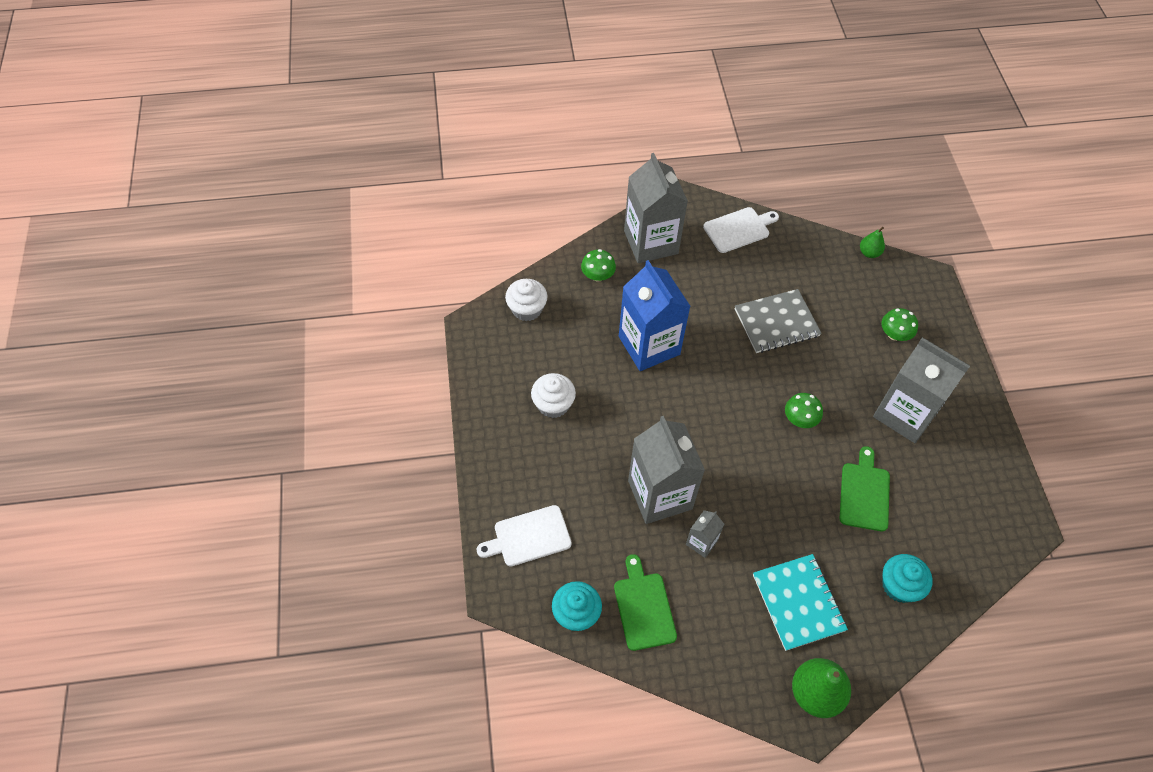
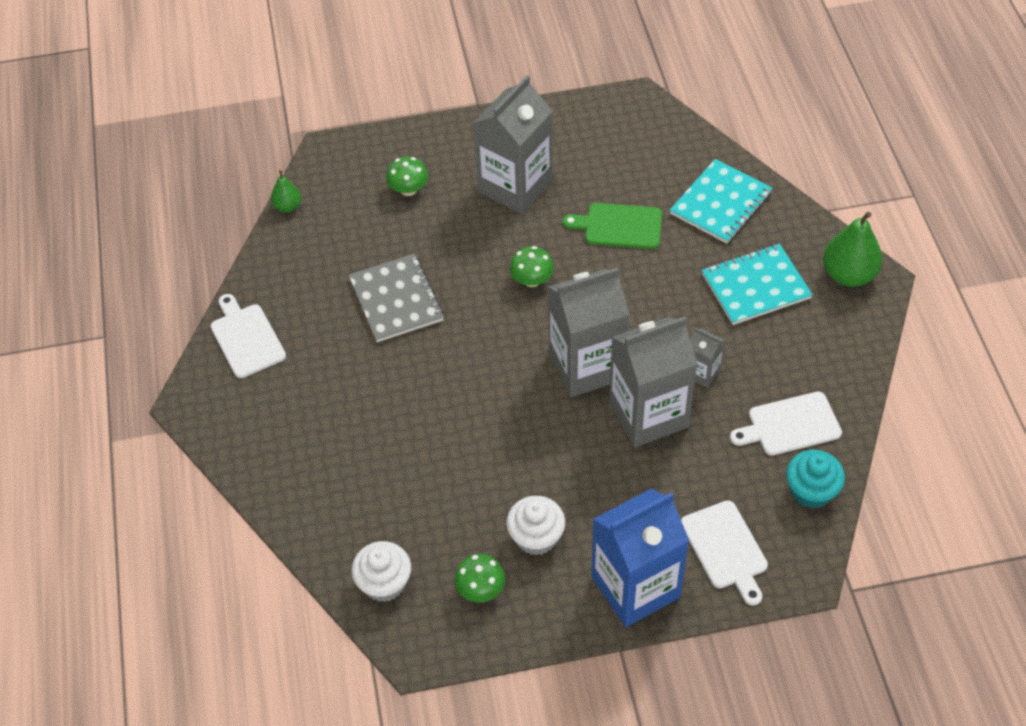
camera: 90 degrees left, 5 degrees down
(598, 275) = (324, 498): green mushroom -> green mushroom (480, 589)
(643, 607) = (790, 425): green cutting board -> white cutting board
(649, 345) = (437, 433): blue carton -> blue carton (635, 587)
(651, 242) = (266, 438): grey carton -> grey carton (586, 366)
(899, 586) = (720, 203): turquoise cupcake -> turquoise notebook

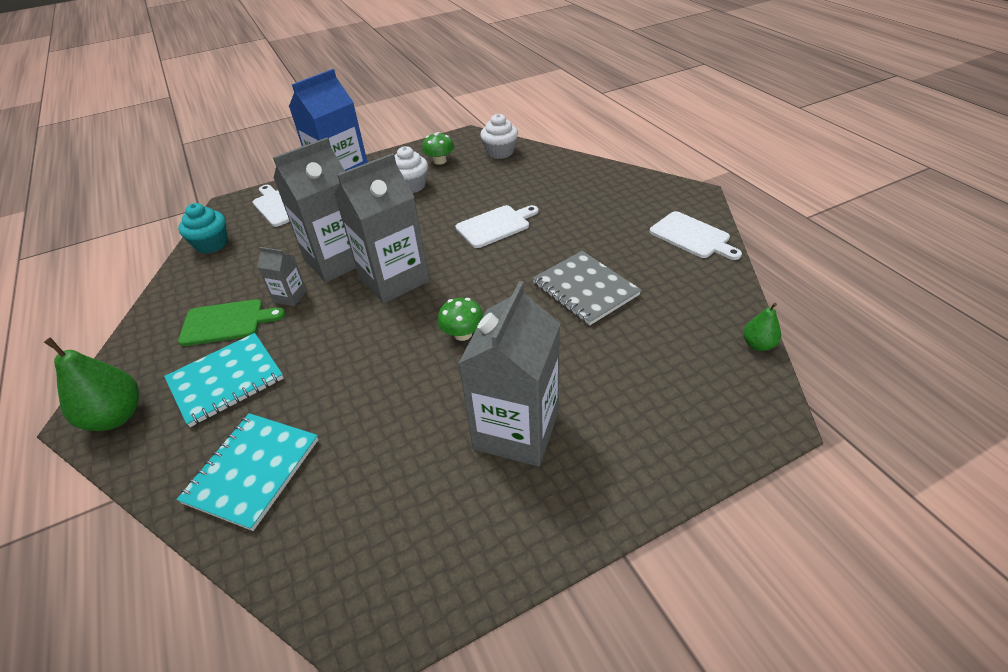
camera: 165 degrees right, 10 degrees down
(408, 189) = (641, 395): green mushroom -> none
(619, 226) = (379, 410): green cutting board -> green cutting board (226, 322)
(790, 425) = (218, 277): white cutting board -> white cutting board (495, 225)

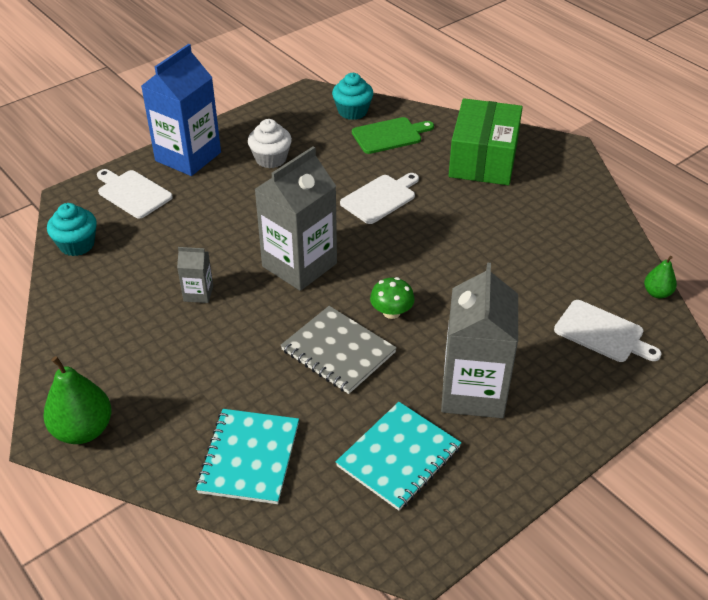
camera: 15 degrees left, 0 degrees up
(226, 322) = (144, 327): green cutting board -> green cutting board (389, 135)
(226, 380) = (177, 383): turquoise notebook -> turquoise notebook (398, 457)
(337, 260) = (229, 250): grey carton -> none
(440, 161) = (290, 126): green mushroom -> none
(500, 152) = (352, 111): white cupcake -> turquoise cupcake
(585, 289) = (491, 256): grey notebook -> grey notebook (338, 351)
(607, 199) = (483, 159): none -> green box
(692, 236) = (576, 194): white cutting board -> white cutting board (602, 333)

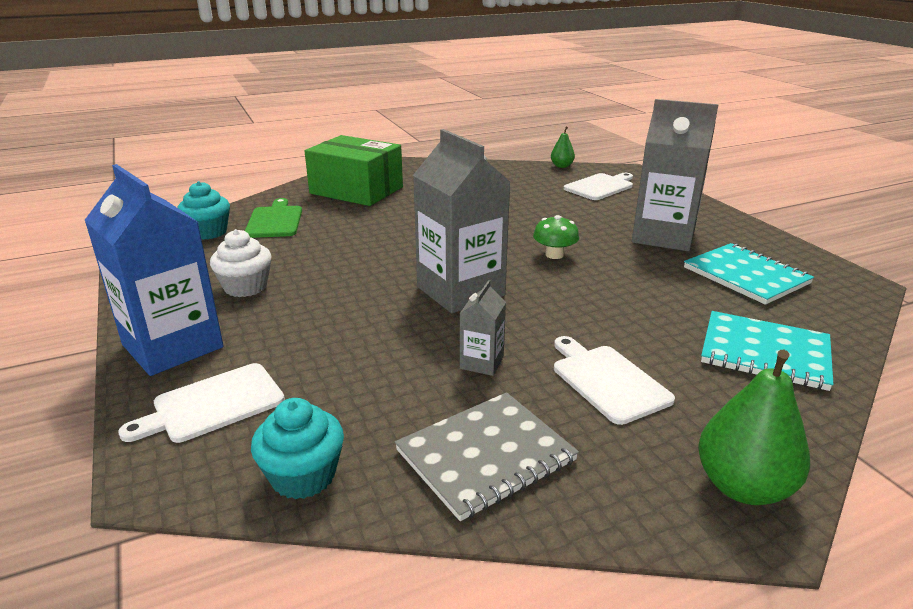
camera: 75 degrees left, 15 degrees down
(338, 351) = (605, 286): grey notebook -> grey notebook (485, 455)
(380, 198) = (376, 238): white cutting board -> white cutting board (607, 381)

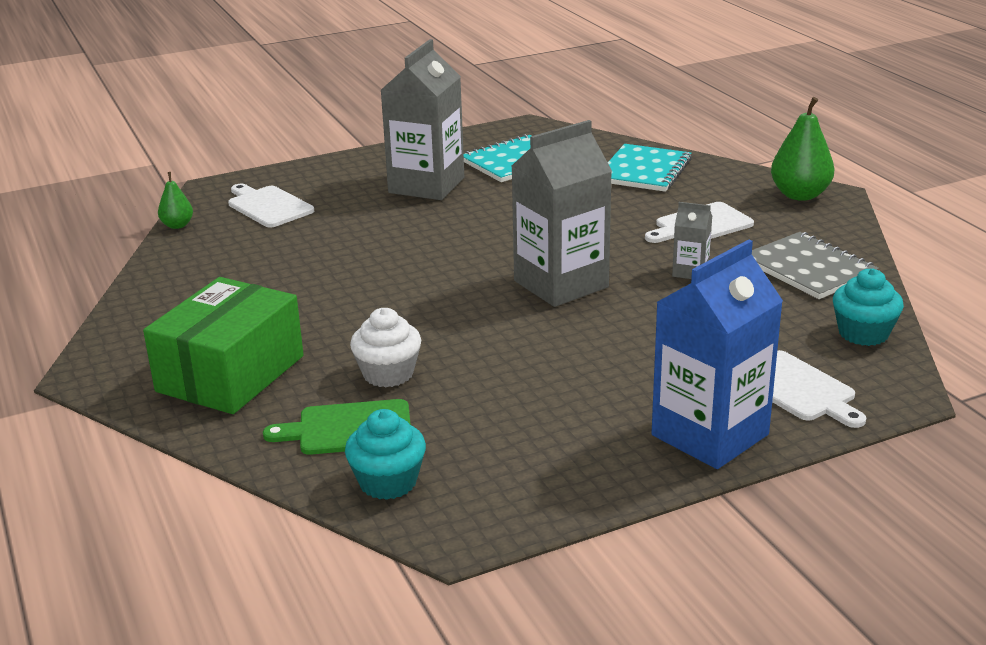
camera: 90 degrees left, 0 degrees up
(245, 287) = (566, 414): white cupcake -> white cupcake (388, 374)
(554, 255) = (471, 238): green mushroom -> none

